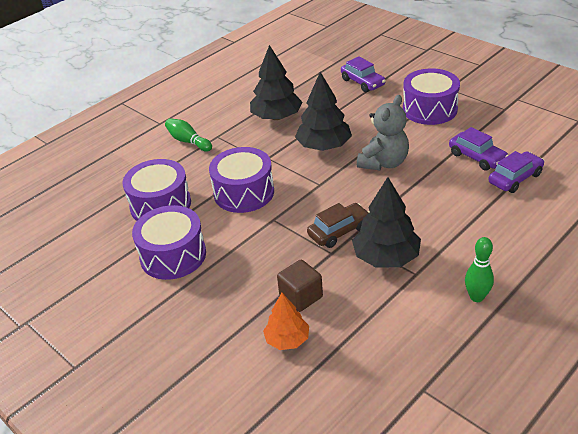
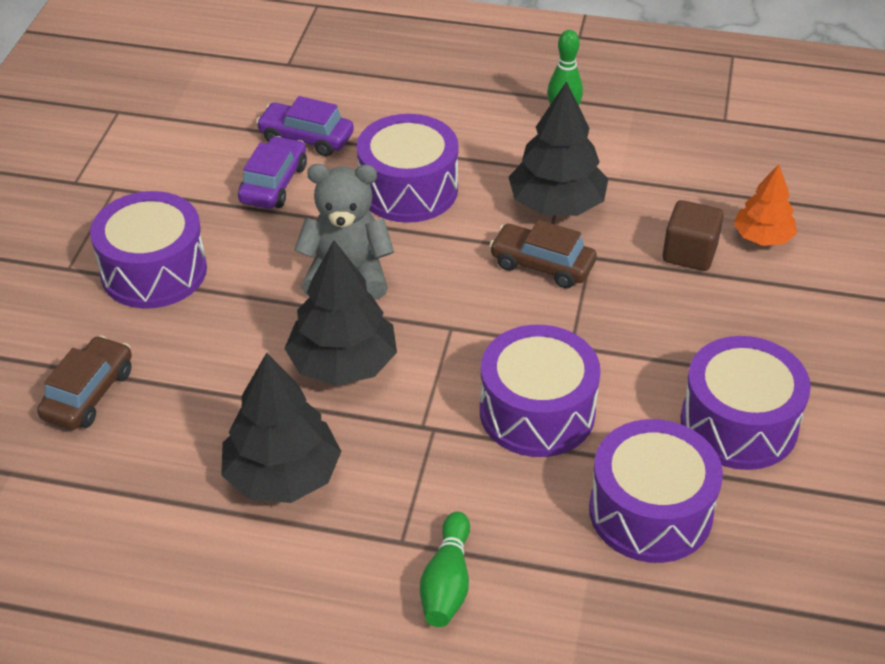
camera: 125 degrees left, 5 degrees up
(362, 82) = (88, 394): purple car -> brown car
(440, 203) = (408, 189): none -> purple drum

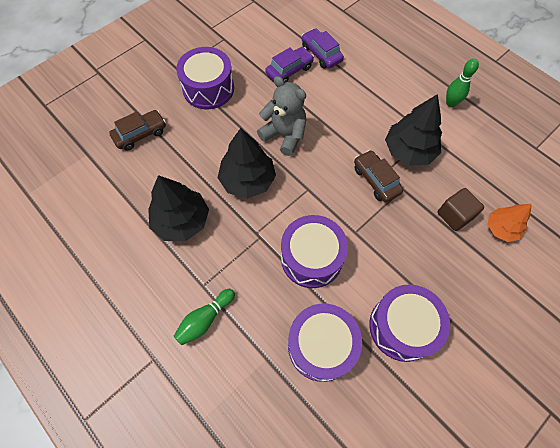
camera: 35 degrees right, 20 degrees up
(408, 189) = (345, 105): purple drum -> none

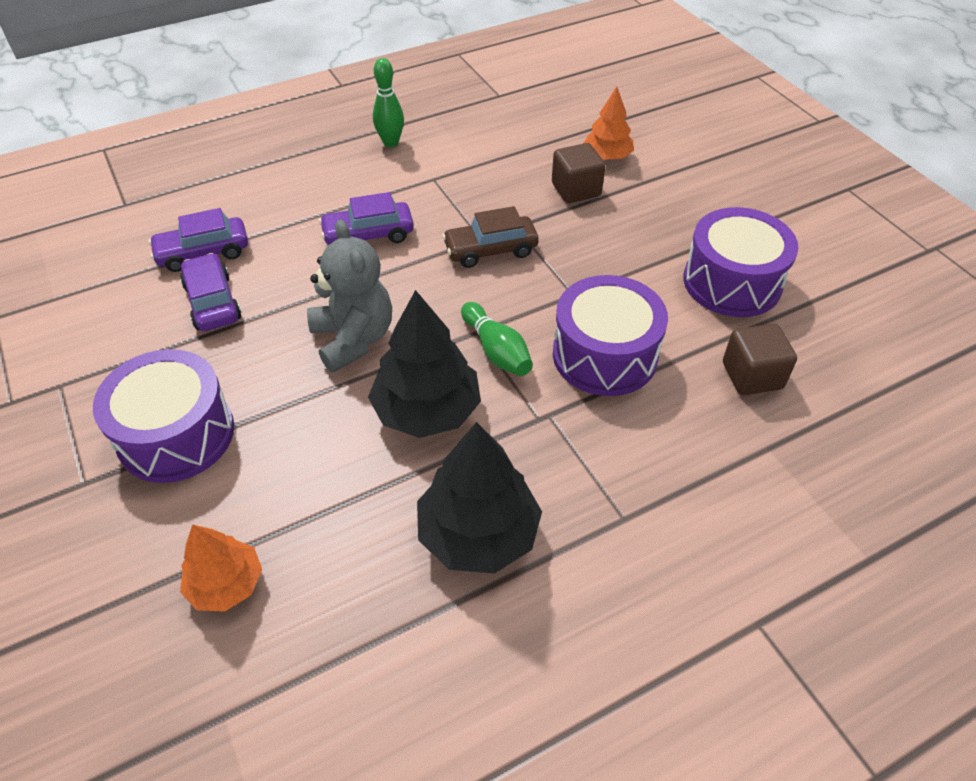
camera: 75 degrees left, 15 degrees down
(140, 134) = (226, 584): brown car -> orange tree
(205, 319) = (690, 525): green bowling pin -> green bowling pin (496, 350)
(284, 135) = (353, 339): grey teddy bear -> grey teddy bear turned 105 degrees clockwise
(321, 345) = (752, 375): purple drum -> brown cube
(363, 117) = (368, 235): none -> purple car
(409, 151) = (453, 203): black tree -> none

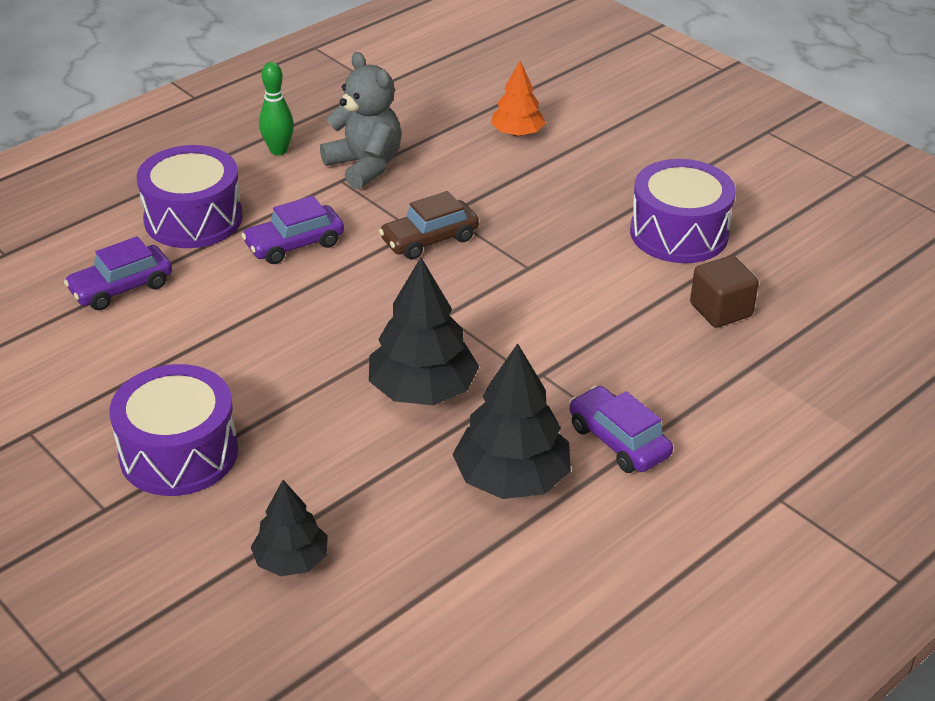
camera: 15 degrees left, 10 degrees down
(212, 302) = (156, 332): purple car -> purple car (618, 441)
(226, 584) = (291, 560): orange tree -> black tree
(353, 339) = (322, 341): grey teddy bear -> grey teddy bear (365, 166)
(496, 350) = (470, 328): green bowling pin -> none
(576, 190) = (496, 170): brown cube -> none
(604, 355) = (577, 315): purple drum -> purple drum (193, 219)

